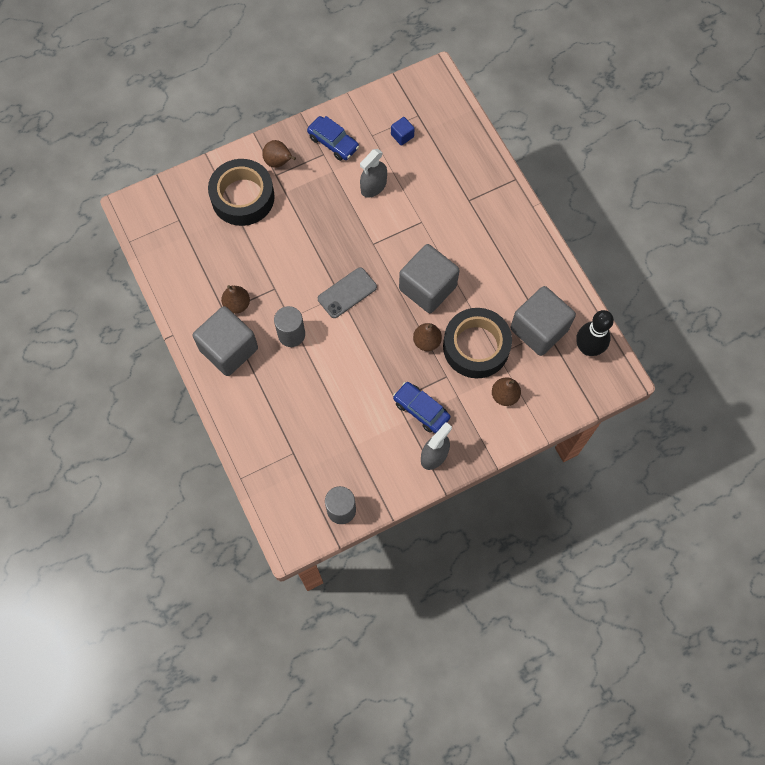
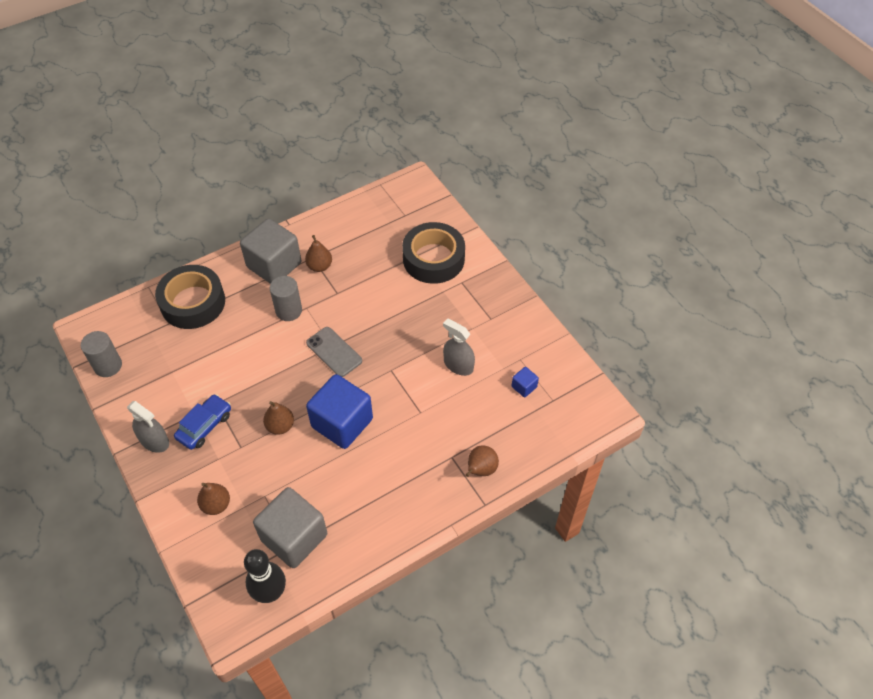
camera: 85 degrees right, 15 degrees down
(278, 162) = (476, 283): brown pear -> brown pear (480, 470)
(333, 142) = (505, 326): blue car -> none
(427, 288) = (342, 423): grey cube -> blue cube
(476, 346) = (274, 473): black tape -> black tape (193, 302)

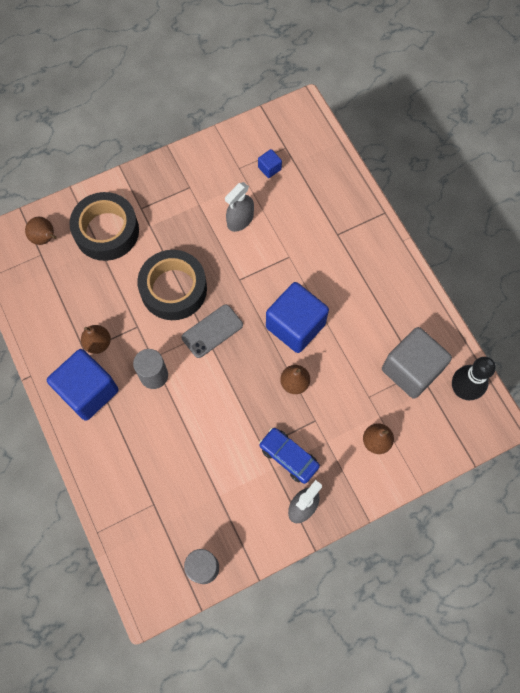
camera: 85 degrees left, 15 degrees up
(193, 302) = (128, 478): black tape -> black tape (173, 289)
(274, 265) = (88, 391): grey cube -> blue cube
(480, 470) = (351, 212): brown pear -> brown pear (45, 238)

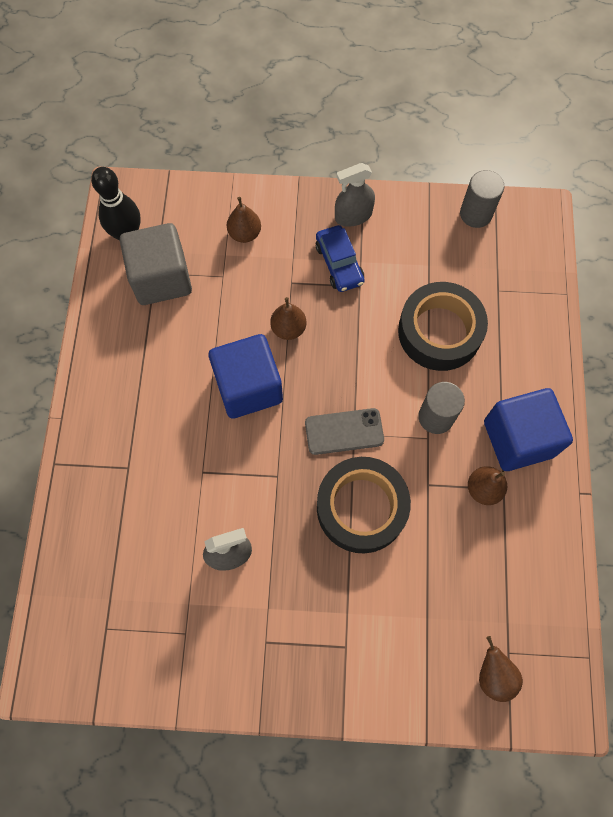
camera: 150 degrees left, 0 degrees up
(106, 231) = (407, 638): black tape -> black tape (439, 332)
(269, 168) = (147, 608): blue cube -> none

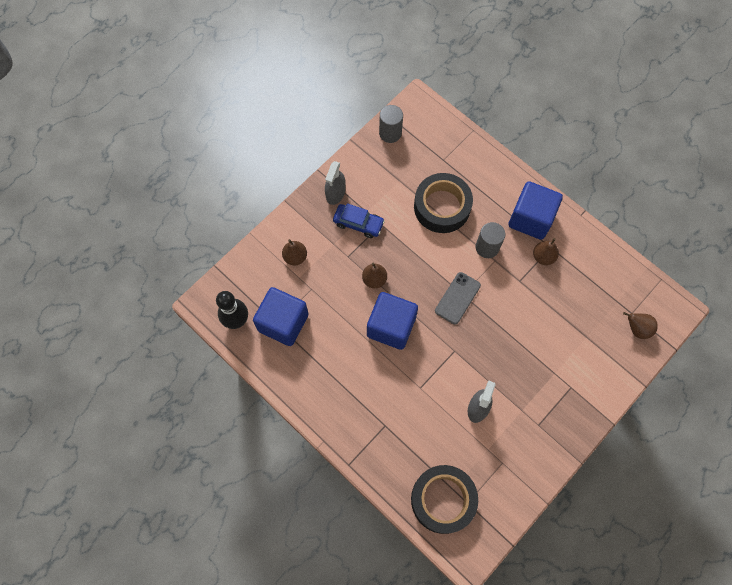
camera: 50 degrees left, 0 degrees up
(161, 278) = (283, 322): grey cube -> blue cube
(361, 508) = (505, 322): black tape -> black tape (443, 500)

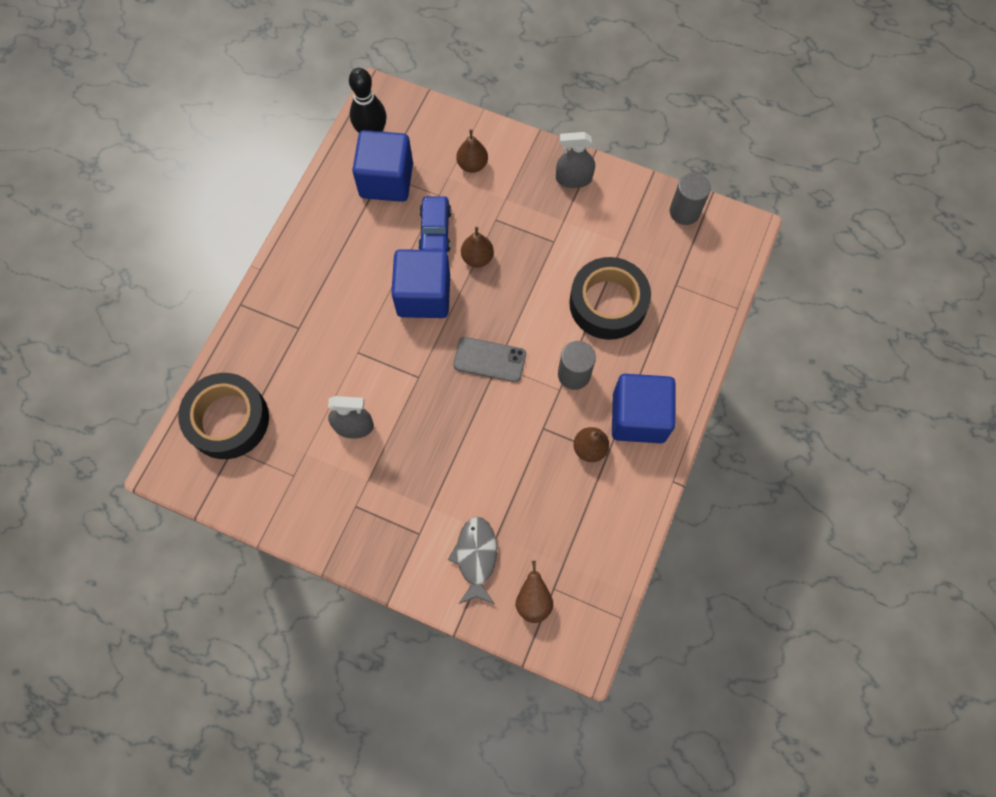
camera: 70 degrees right, 0 degrees up
(358, 223) = (544, 216): blue car -> blue car (435, 231)
(598, 355) = (476, 557): none -> grey fish

